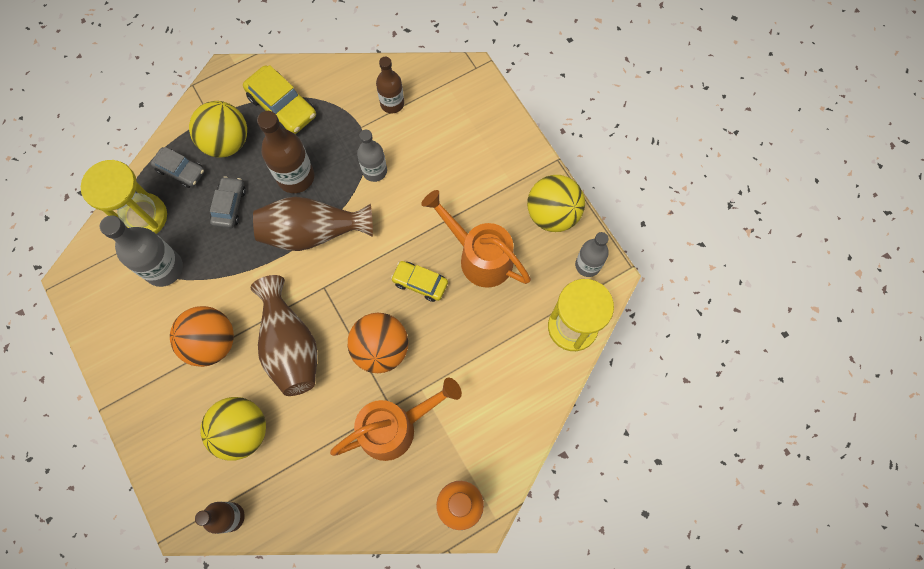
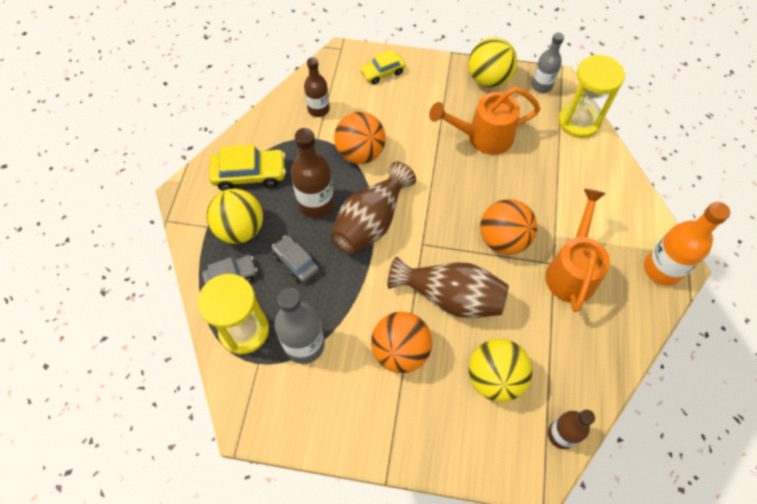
camera: 50 degrees left, 10 degrees down
(374, 171) = (360, 153): grey bottle -> orange ball
(420, 283) = (472, 183): yellow car -> yellow car (382, 72)

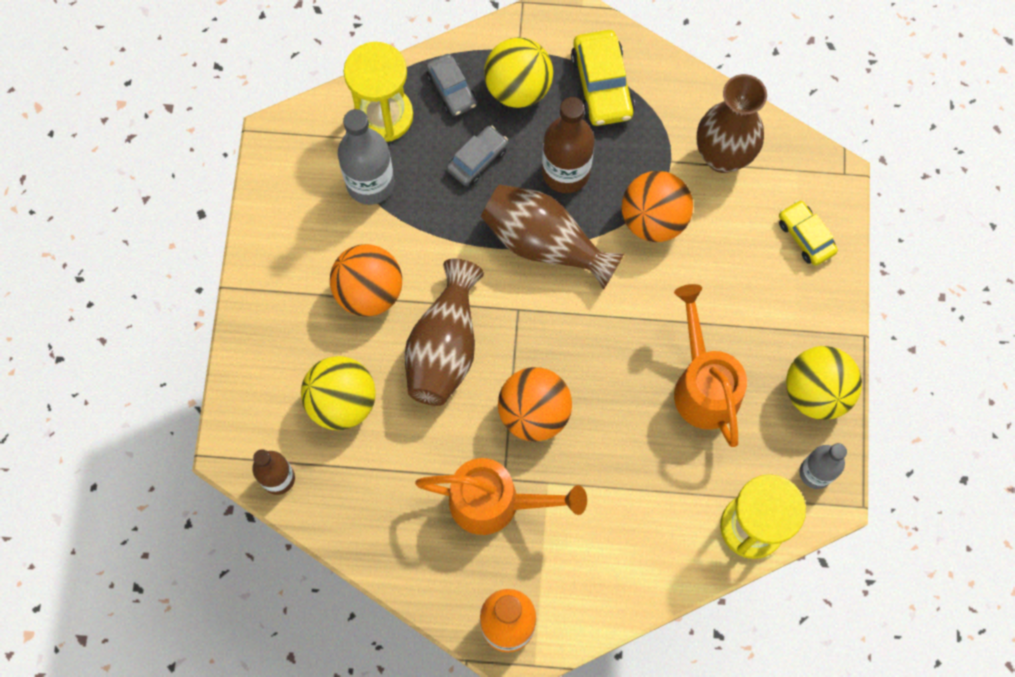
camera: 85 degrees right, 10 degrees up
(318, 109) = (722, 156): brown bottle -> brown vase

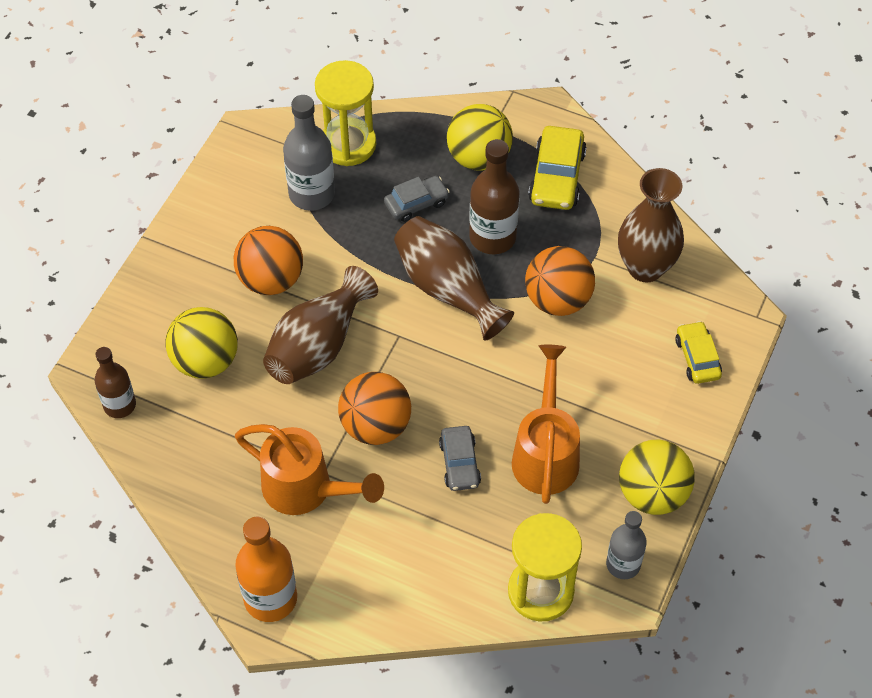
camera: 20 degrees right, 15 degrees down
(451, 89) = (418, 141): grey car -> grey car (459, 463)

